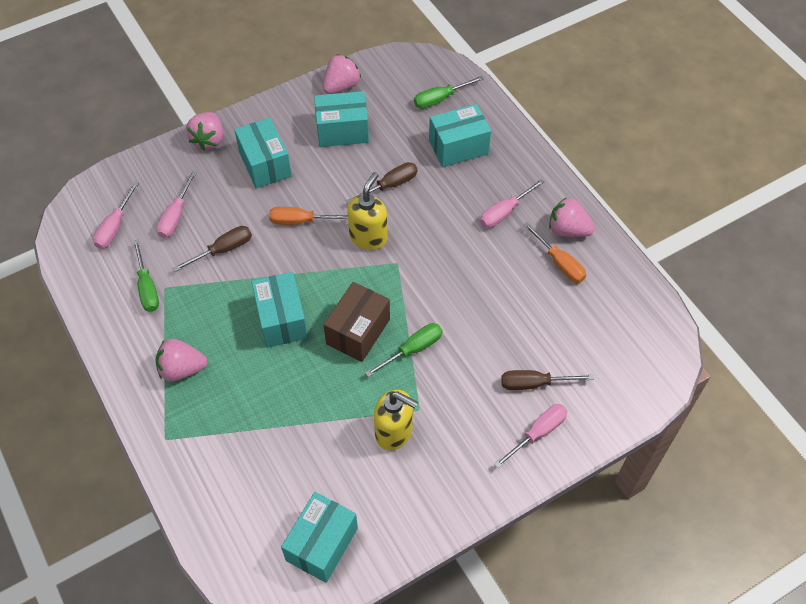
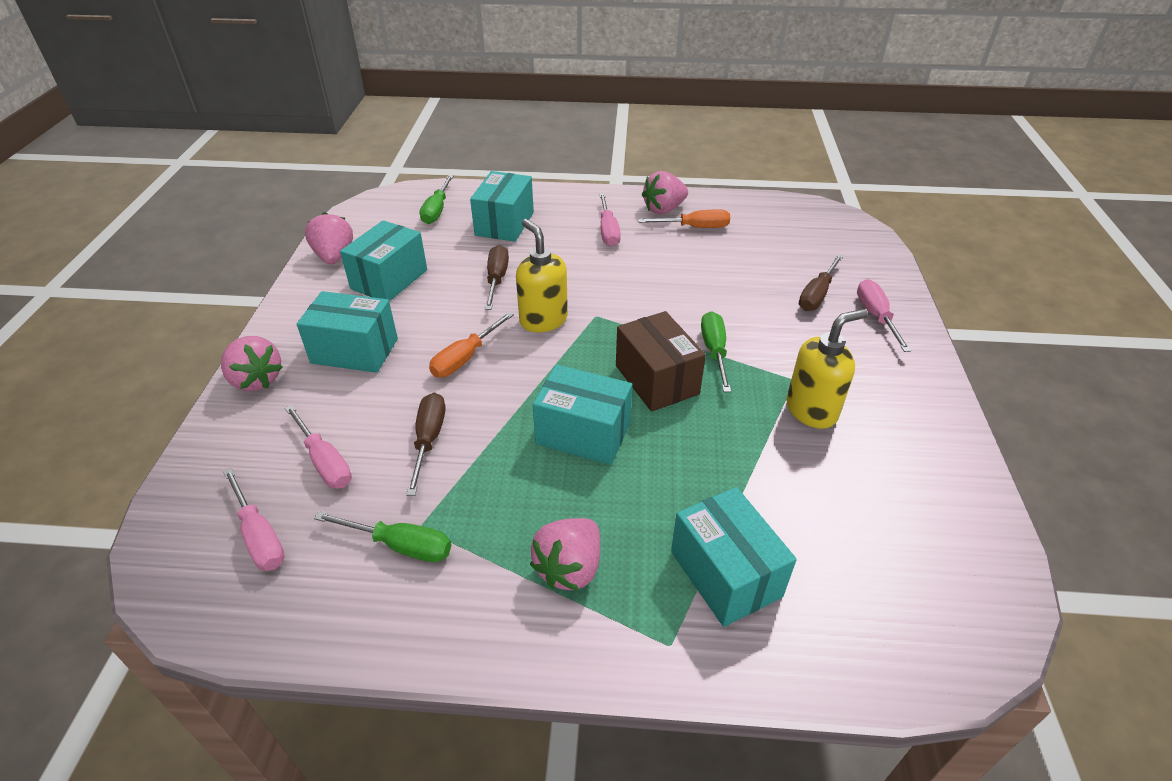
camera: 55 degrees left, 15 degrees down
(321, 544) = (936, 542): turquoise box -> turquoise box (725, 574)

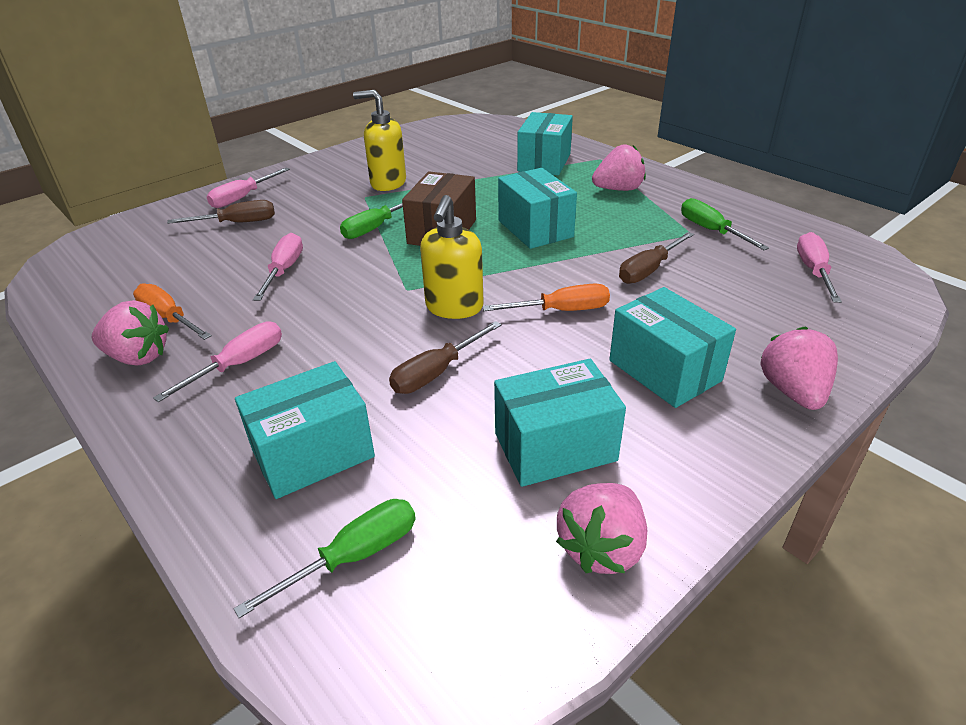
camera: 135 degrees left, 5 degrees down
(325, 462) = (744, 292): pink screwdriver -> pink screwdriver (284, 270)

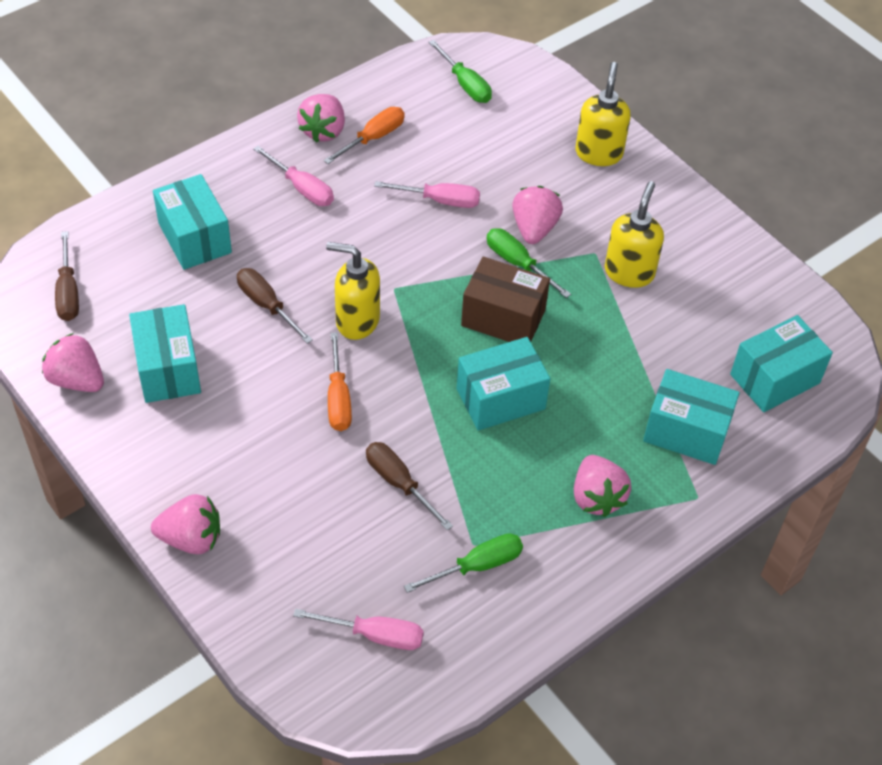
camera: 90 degrees right, 15 degrees up
(238, 223) = (539, 157): brown screwdriver -> brown screwdriver (68, 292)
(243, 198) = (599, 153): pink screwdriver -> yellow soap dispenser
(332, 222) = (534, 229): none -> pink strawberry
(354, 556) = (104, 262): green screwdriver -> green screwdriver (465, 84)
(664, 370) = (237, 456): turquoise box -> turquoise box (774, 378)

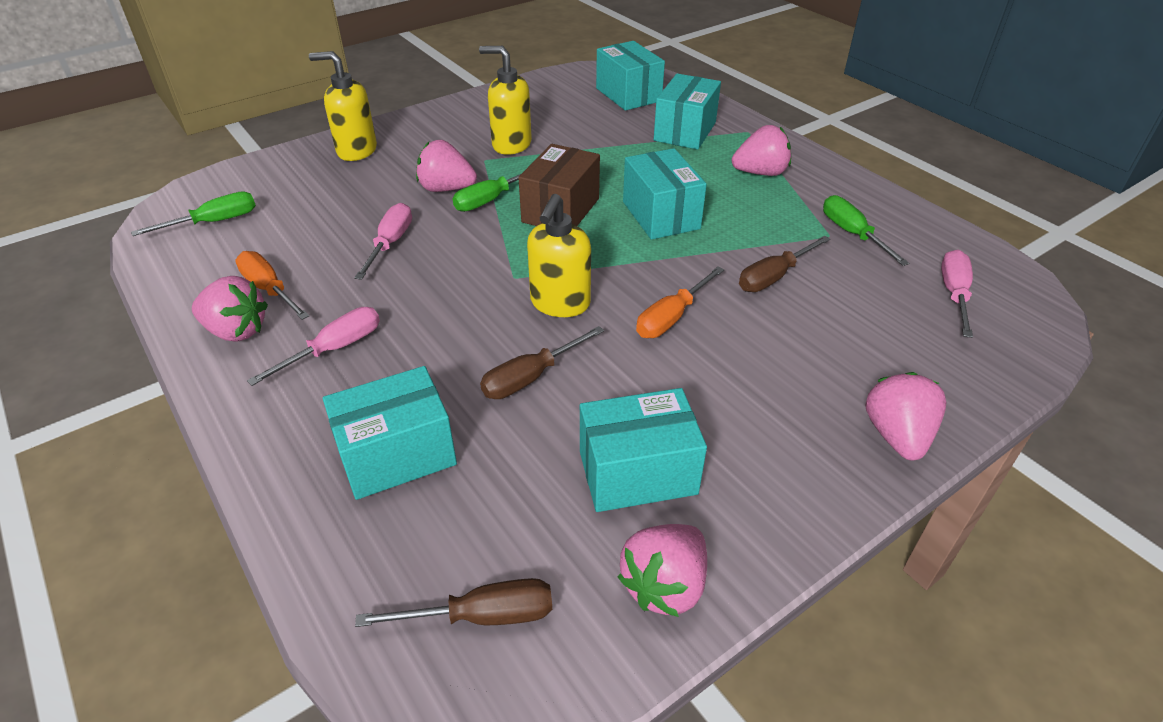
camera: 85 degrees left, 10 degrees down
(338, 398) = (671, 317): orange screwdriver -> orange screwdriver turned 135 degrees clockwise

